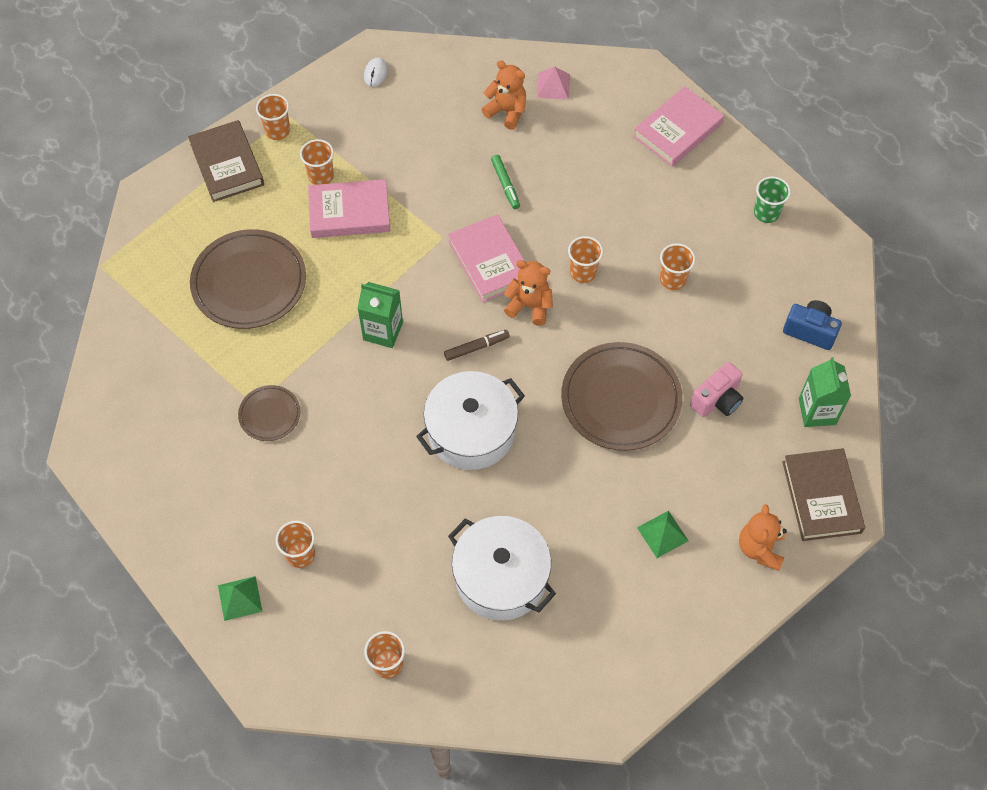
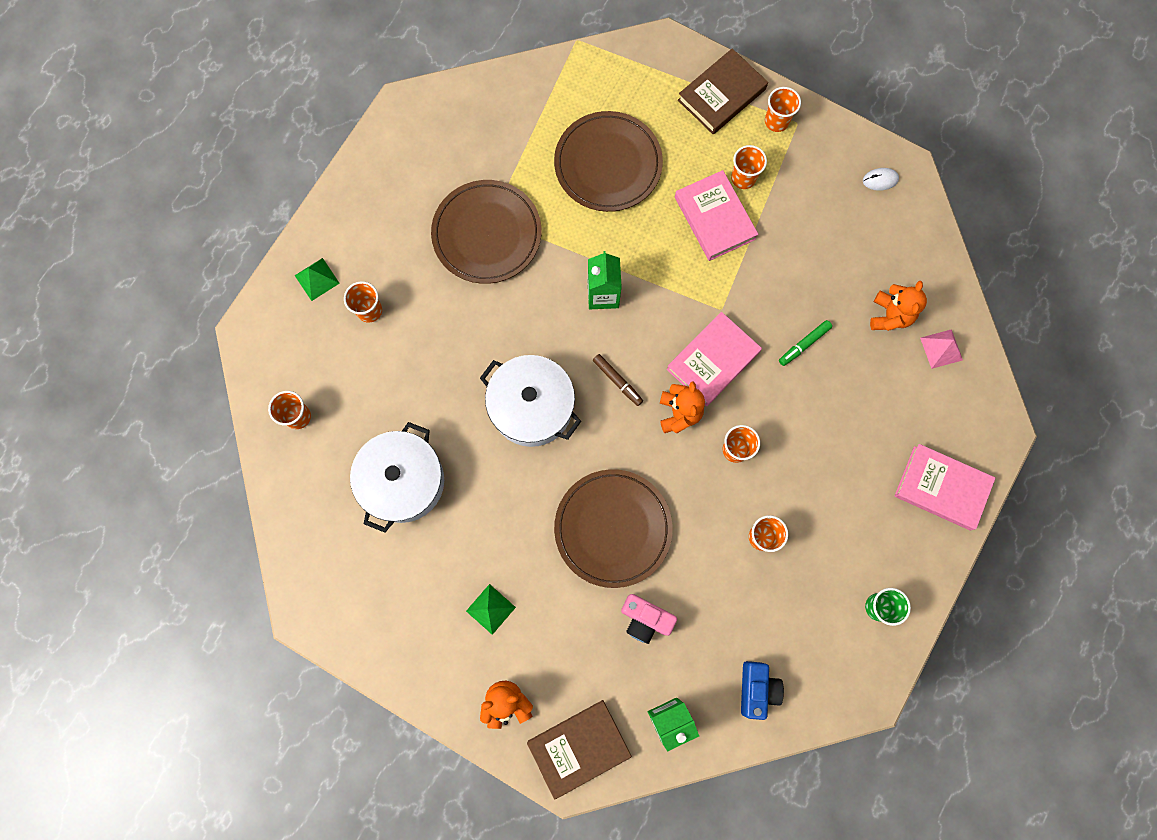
camera: 70 degrees right, 15 degrees up
(269, 415) = (487, 234): brown plate -> brown plate, size x1.95

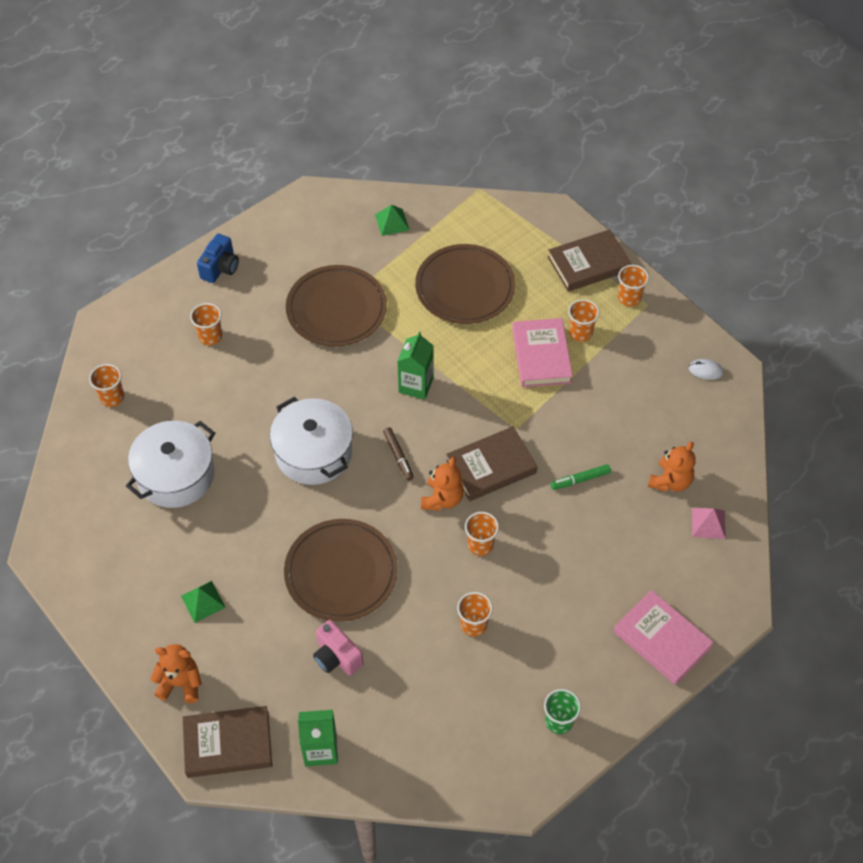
camera: 20 degrees right, 20 degrees down
(317, 279) = (178, 300): green pyramid -> green pyramid (392, 222)
(712, 360) = (491, 466): pink book -> brown book
(756, 689) = (413, 752): blue camera -> blue camera (220, 268)

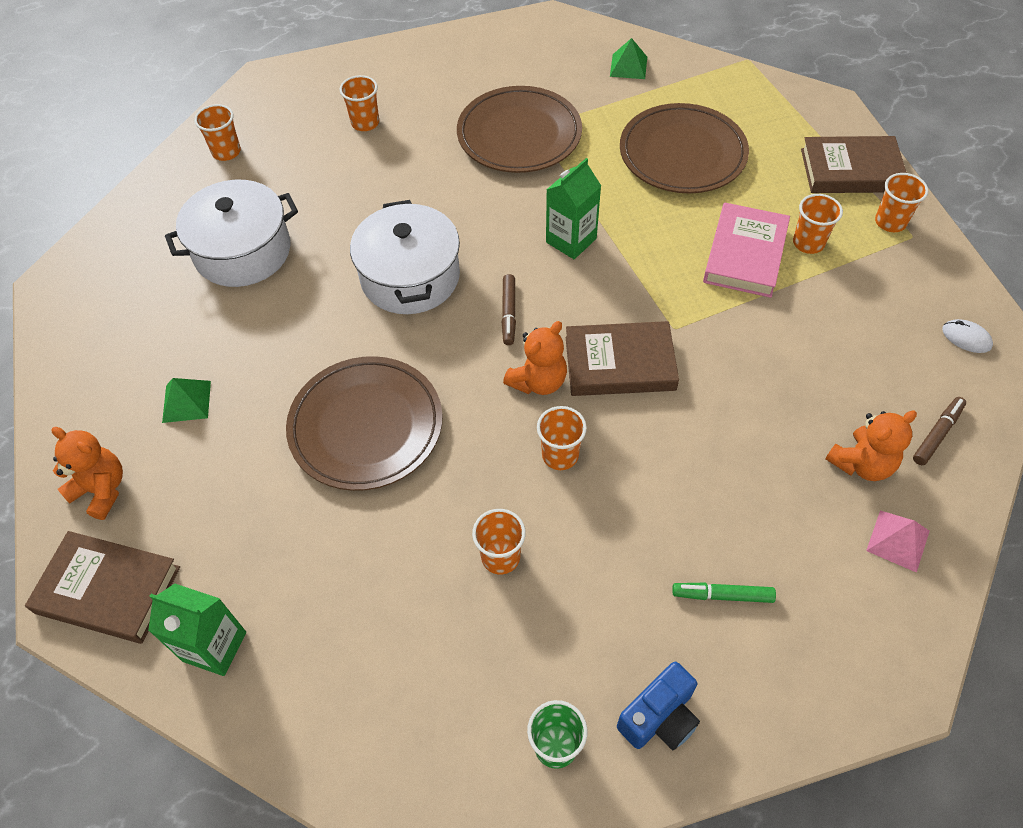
camera: 25 degrees right, 0 degrees up
(220, 268) = (415, 61): blue camera -> blue camera (659, 717)
(337, 657) = (303, 530): pink camera -> none
(580, 480) = (733, 419): green marker -> green marker (723, 595)
(662, 639) = (762, 684): pink book -> none
(709, 445) = (937, 434): none -> brown marker

